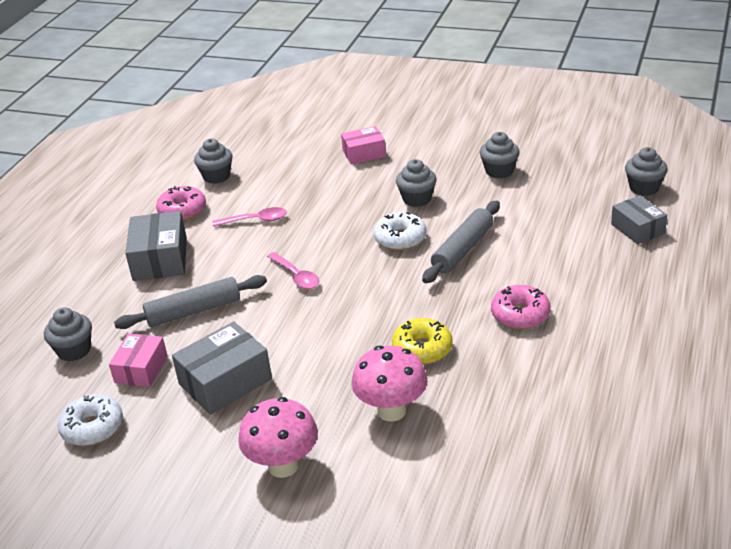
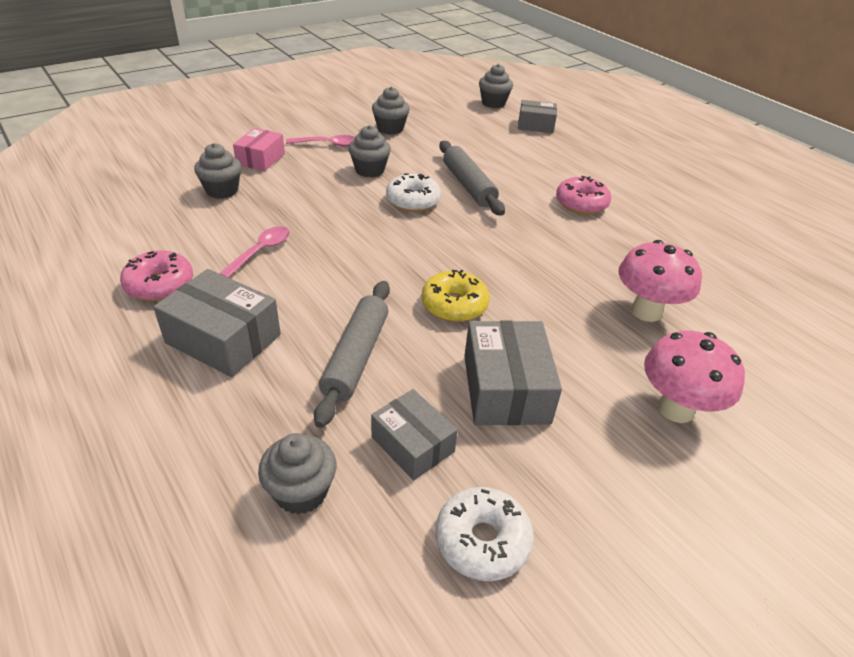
camera: 60 degrees left, 5 degrees up
(141, 369) = (412, 444): pink box -> grey box
(216, 176) = (140, 238): grey cupcake -> grey cupcake (222, 190)
(296, 276) = (389, 271): pink spoon -> pink spoon (327, 144)
(422, 349) = (577, 260): yellow donut -> yellow donut (454, 305)

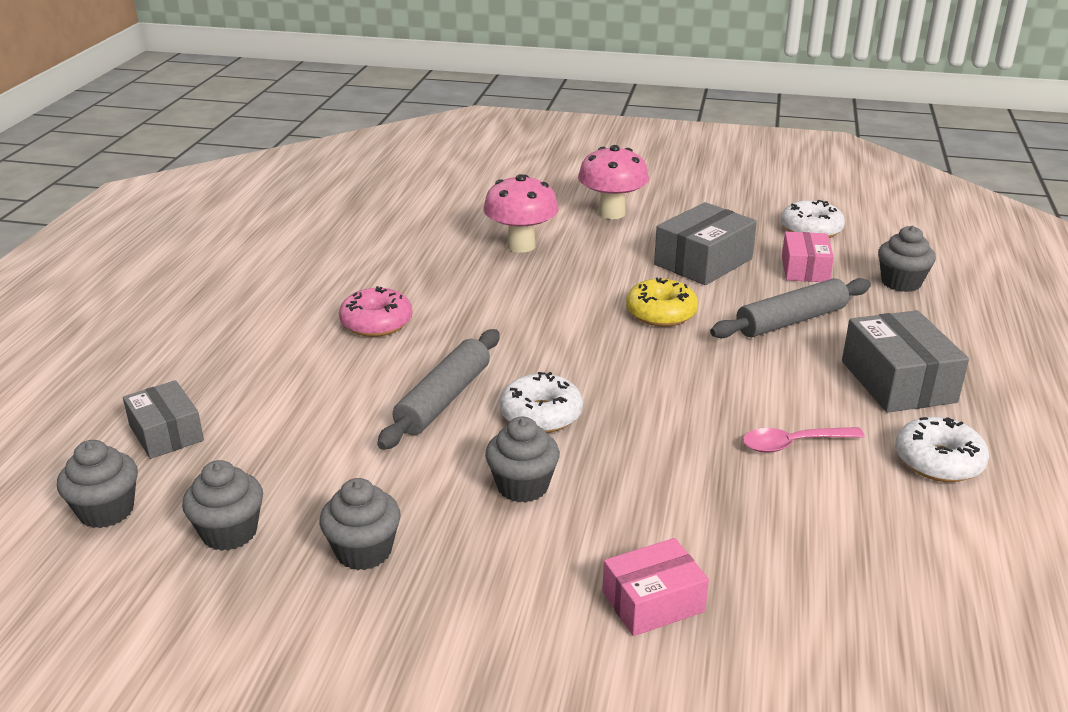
camera: 130 degrees left, 10 degrees down
(160, 284) = (938, 461): pink donut -> white donut
(222, 190) = (771, 564): grey cupcake -> grey cupcake (229, 532)
(327, 144) = (510, 573): pink spoon -> none
(412, 444) = (805, 269): grey box -> pink box

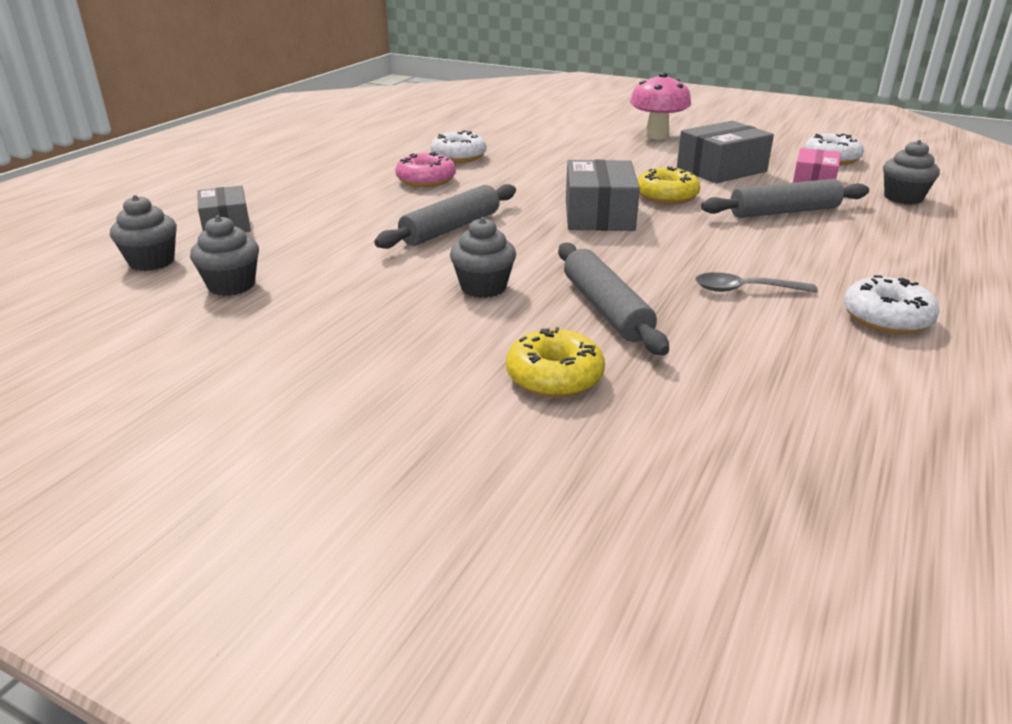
camera: 15 degrees right, 0 degrees up
(363, 551) = (327, 310): grey cupcake -> none
(521, 245) = (569, 148): pink mushroom -> none
(541, 415) = (526, 246): white donut -> white donut (458, 157)
(653, 602) = (554, 377): pink box -> yellow donut
(665, 496) = (606, 309): none -> grey rolling pin
(793, 444) = (745, 290): pink spoon -> grey spoon
(898, 381) = (870, 260): grey box -> grey box (599, 215)

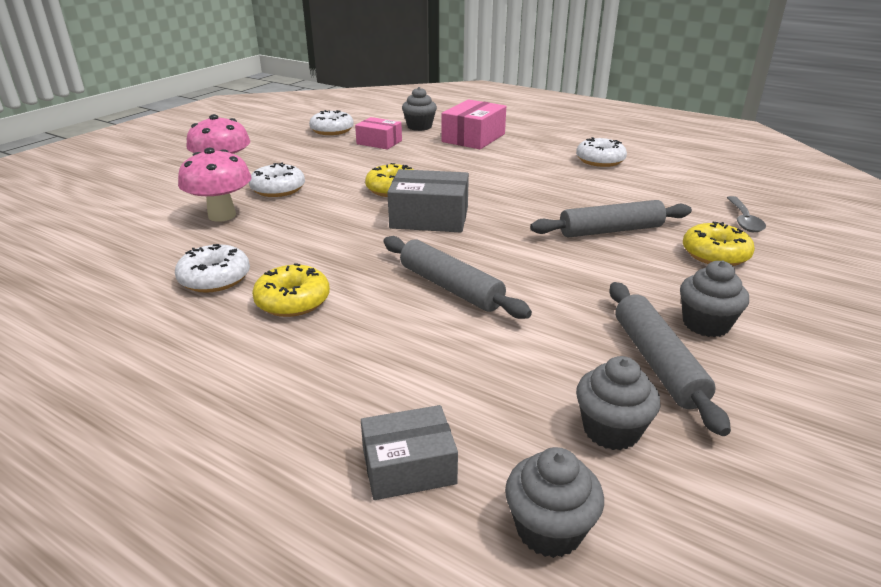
camera: 85 degrees left, 0 degrees up
(426, 180) = (293, 301): pink donut -> yellow donut
(483, 287) = (584, 274): grey cupcake -> grey cupcake (706, 324)
(568, 145) = (222, 215): none -> pink mushroom
(636, 155) = (278, 189): none -> white donut
(721, 169) = (337, 164): grey box -> none
(745, 290) = (570, 187): grey spoon -> grey spoon (744, 220)
(784, 212) = (437, 159): grey rolling pin -> grey rolling pin (657, 362)
(893, 229) = (473, 138): none -> pink box

